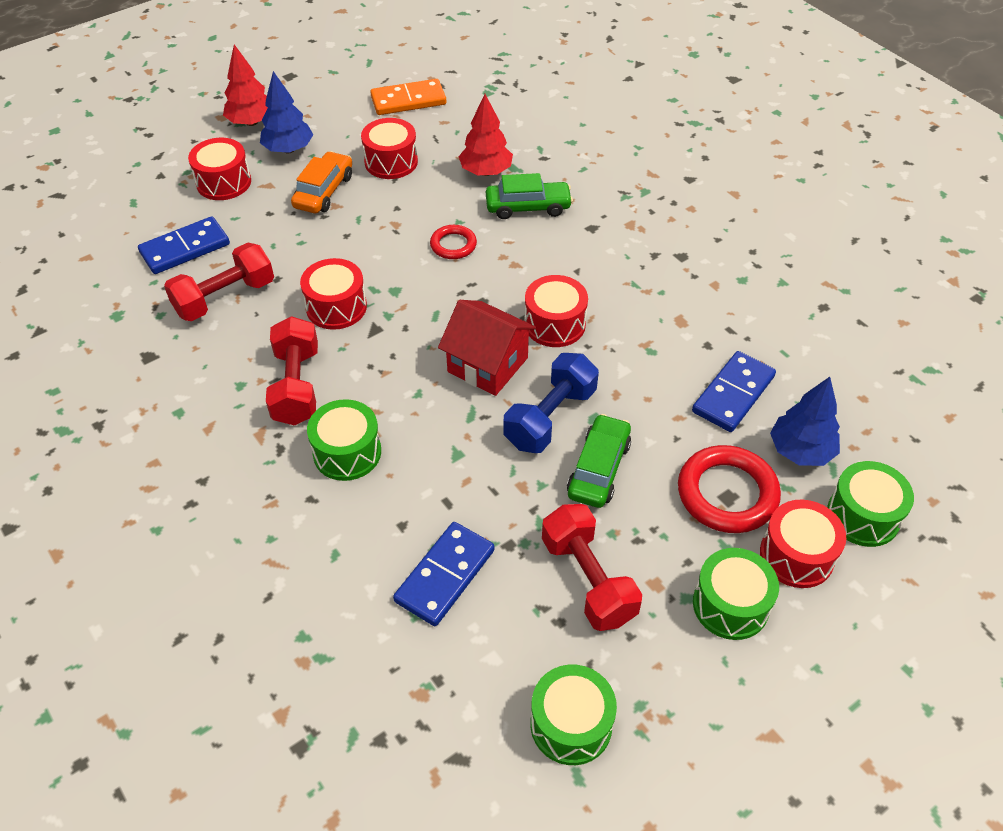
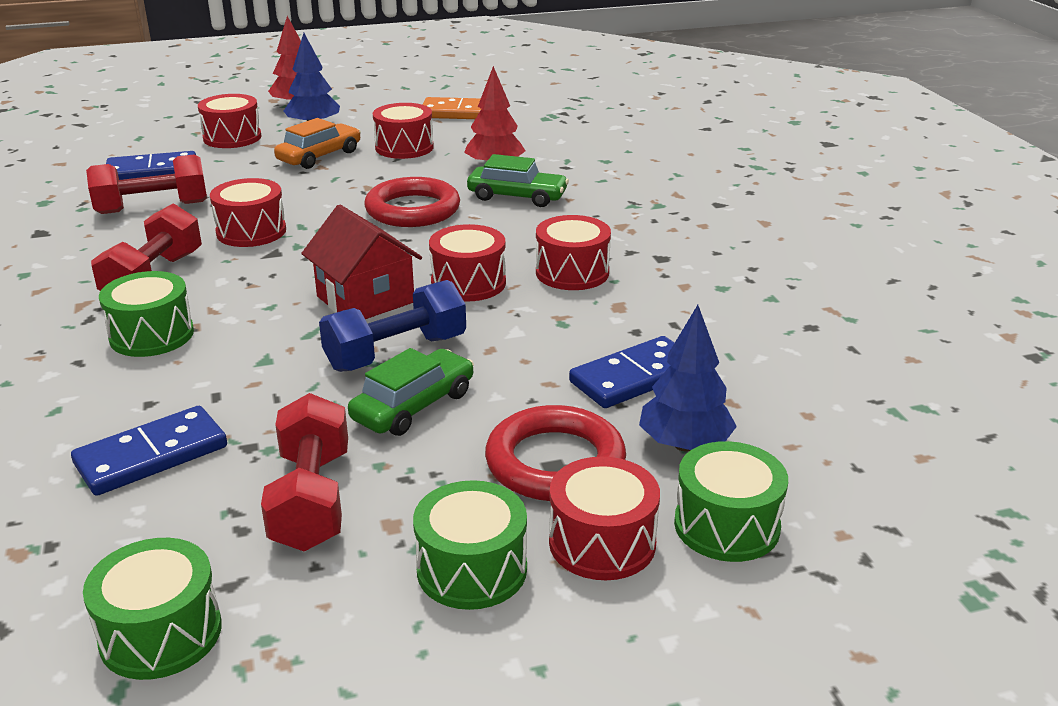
camera: 20 degrees right, 20 degrees down
(453, 245) = (412, 210): red ring -> red ring, size x1.78
(625, 291) = (572, 272): none -> red drum

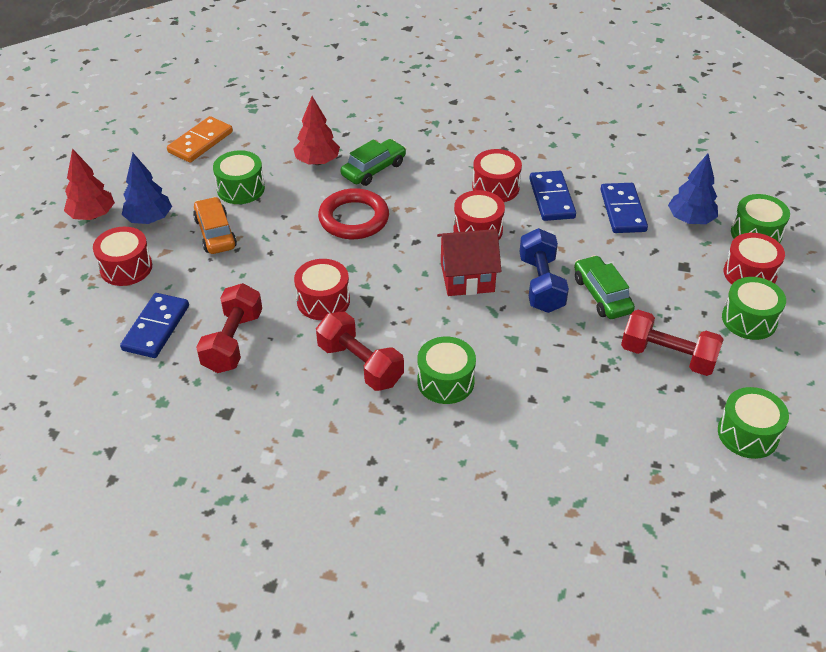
camera: 60 degrees left, 15 degrees up
(151, 456) = (591, 408): blue domino -> blue domino (552, 198)
(404, 147) = (240, 189): red drum -> green drum
(555, 462) = (681, 265): red ring -> none

